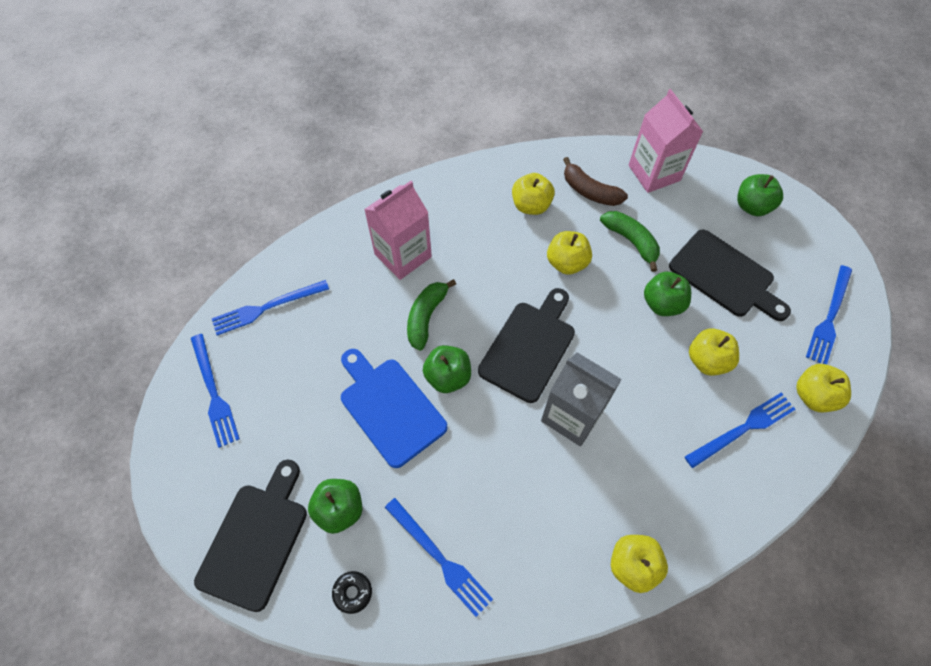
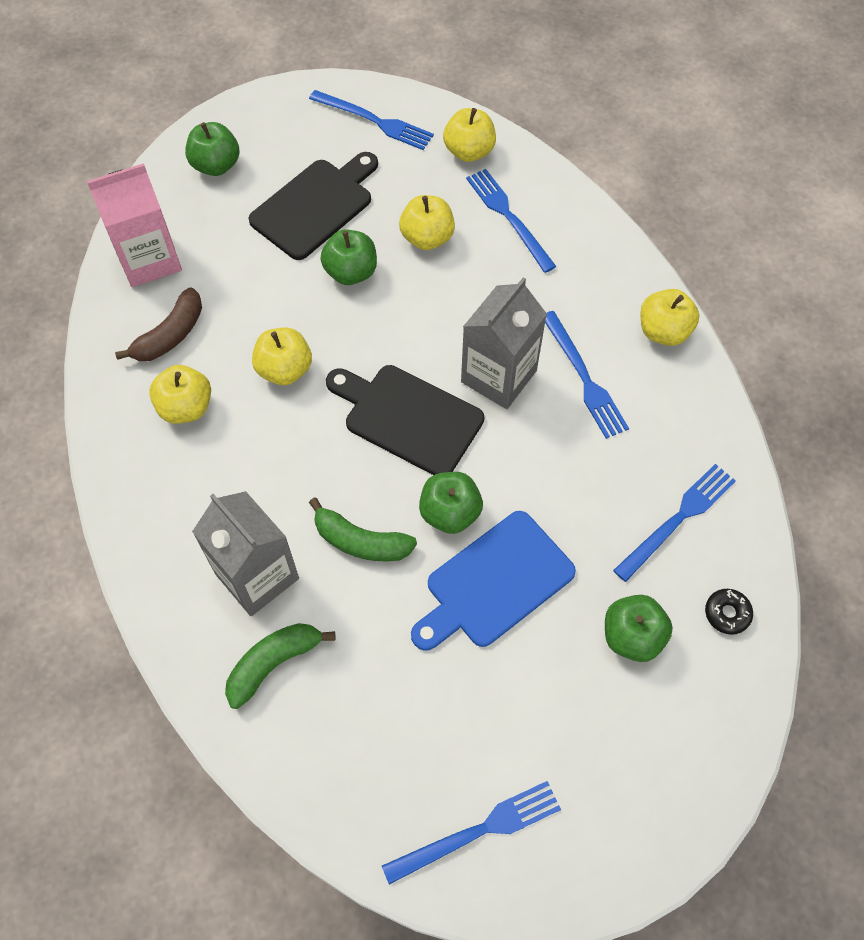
camera: 90 degrees left, 0 degrees up
(255, 539) = (679, 739): black cutting board -> none
(267, 308) = (337, 770): blue fork -> blue fork (584, 378)
(403, 255) = (257, 576): pink carton -> grey carton
(631, 241) = (257, 295): green banana -> green banana (274, 663)

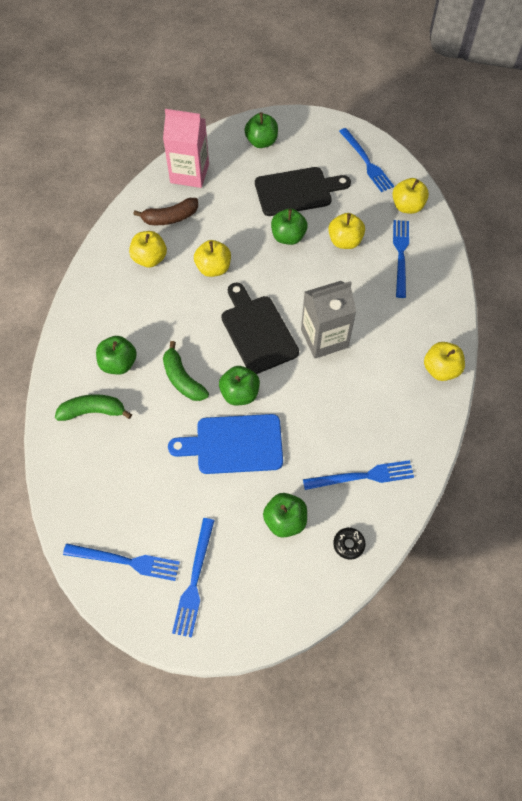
camera: 35 degrees right, 0 degrees up
(257, 576) = (119, 363): grey carton -> green apple
(584, 378) = (372, 368): blue fork -> blue fork (194, 580)

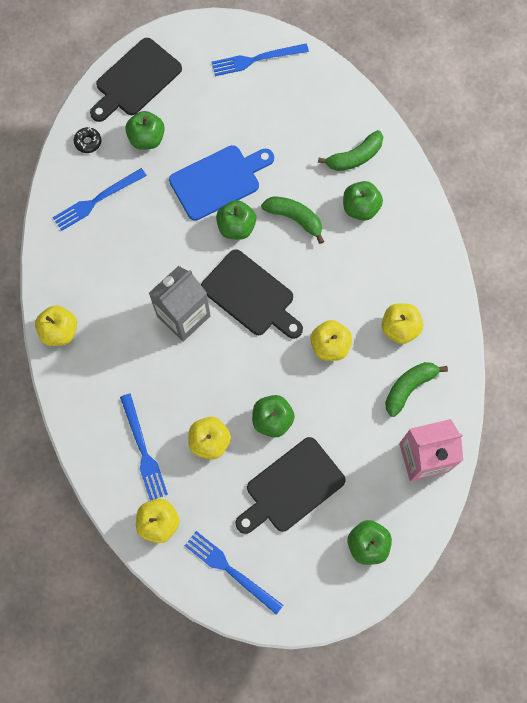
camera: 155 degrees right, 10 degrees up
(170, 218) = (409, 387): brown banana -> green banana
(194, 580) = (196, 68): blue fork -> none
(267, 597) = (136, 80): none -> black cutting board

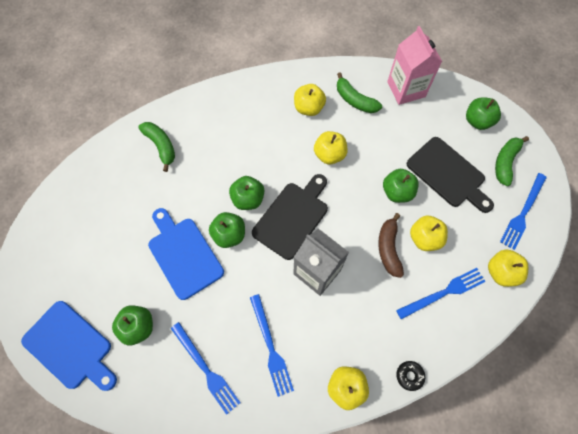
camera: 95 degrees left, 5 degrees down
(88, 142) = (140, 388): black donut -> black donut (409, 375)
(136, 80) = (70, 346): black cutting board -> blue cutting board
(202, 398) = (388, 248): none -> brown banana
(256, 59) = (58, 232): blue fork -> blue fork (271, 347)
(295, 219) = (219, 188): green banana -> green banana (505, 162)
(360, 208) = (208, 139): green apple -> green apple (248, 199)

